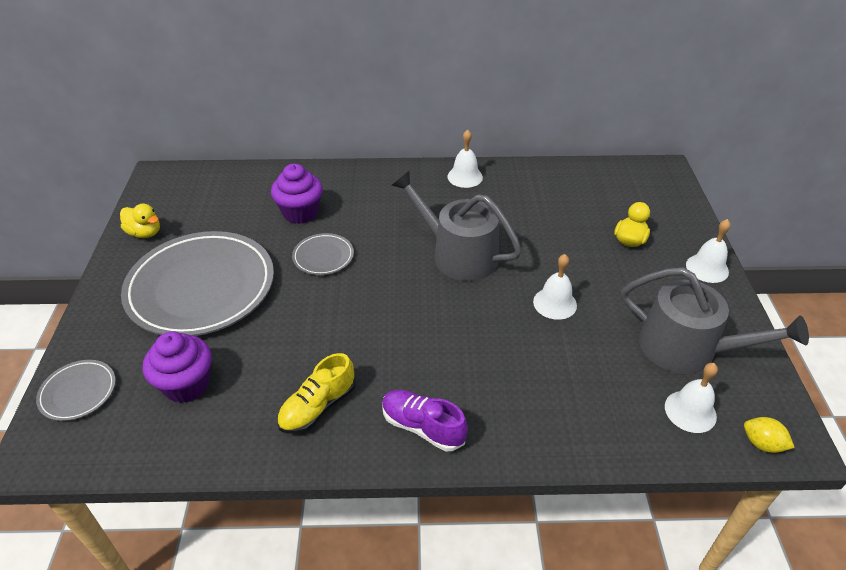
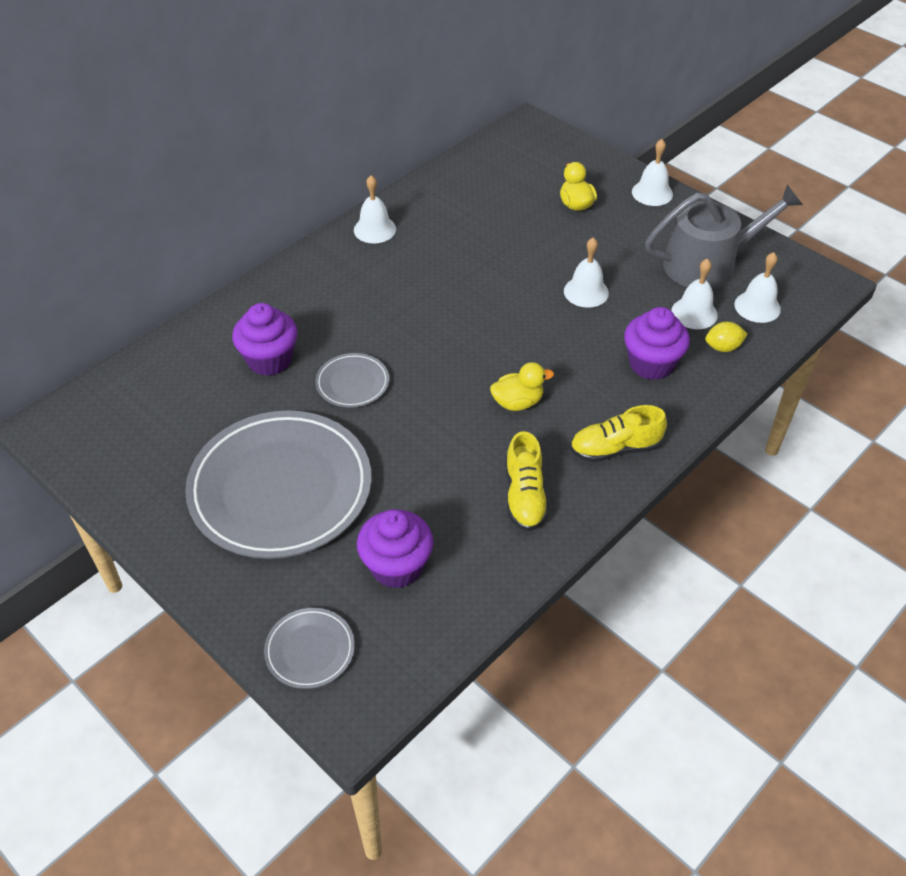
camera: 45 degrees left, 5 degrees up
(145, 233) = (135, 486): yellow duck -> yellow duck (517, 402)
(422, 427) = (615, 448): purple shoe -> yellow shoe
(458, 254) = (463, 303): grey watering can -> none
(535, 388) = (651, 364): none -> purple cupcake
(624, 377) = (694, 313): none -> white bell
(762, 444) = (816, 297): yellow lemon -> yellow lemon (723, 347)

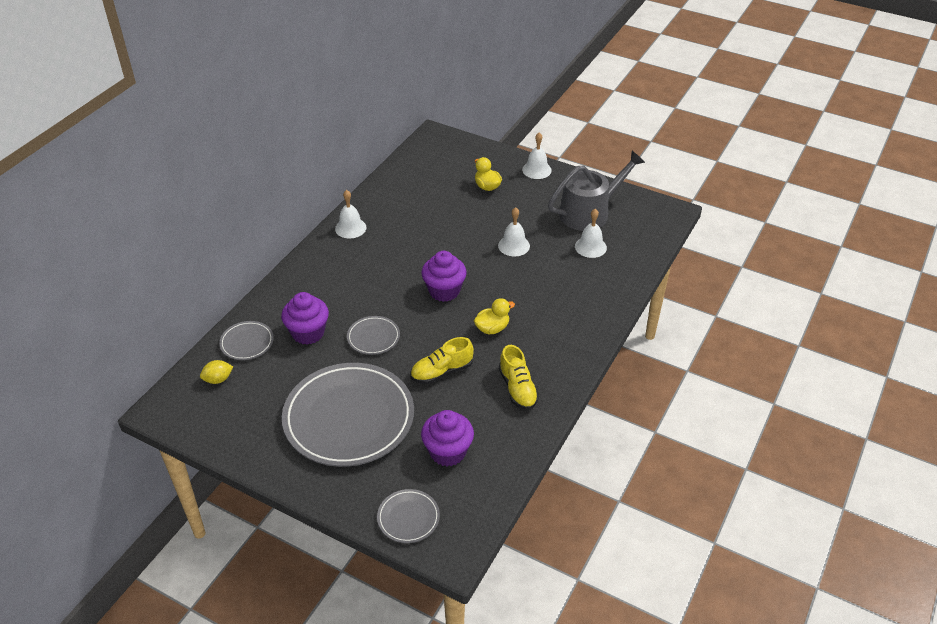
camera: 15 degrees left, 5 degrees down
(187, 358) = (247, 342): none -> grey plate
(615, 448) = (567, 346): yellow shoe -> yellow shoe (441, 372)
(651, 364) = (573, 286): purple cupcake -> purple cupcake (444, 291)
(723, 347) = (616, 266): yellow lemon -> yellow lemon (218, 379)
(757, 306) = (630, 235): white bell -> none

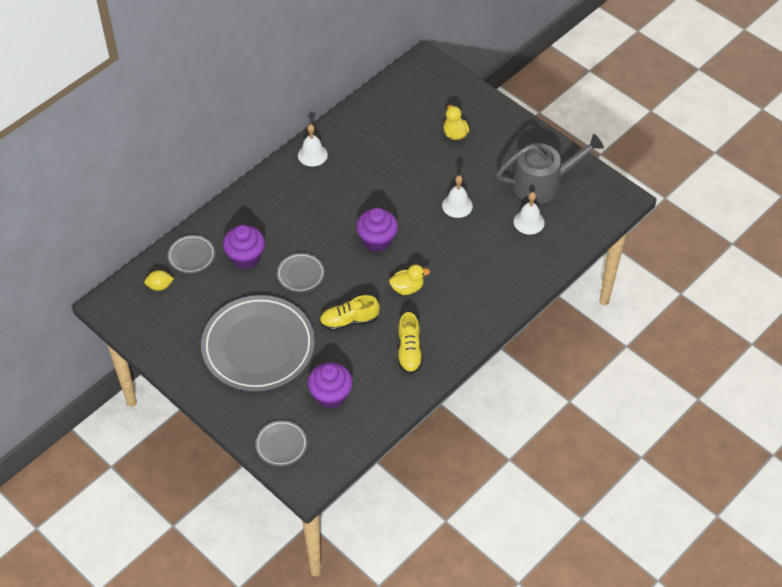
camera: 15 degrees right, 10 degrees up
(536, 170) = (510, 123): white bell -> none

